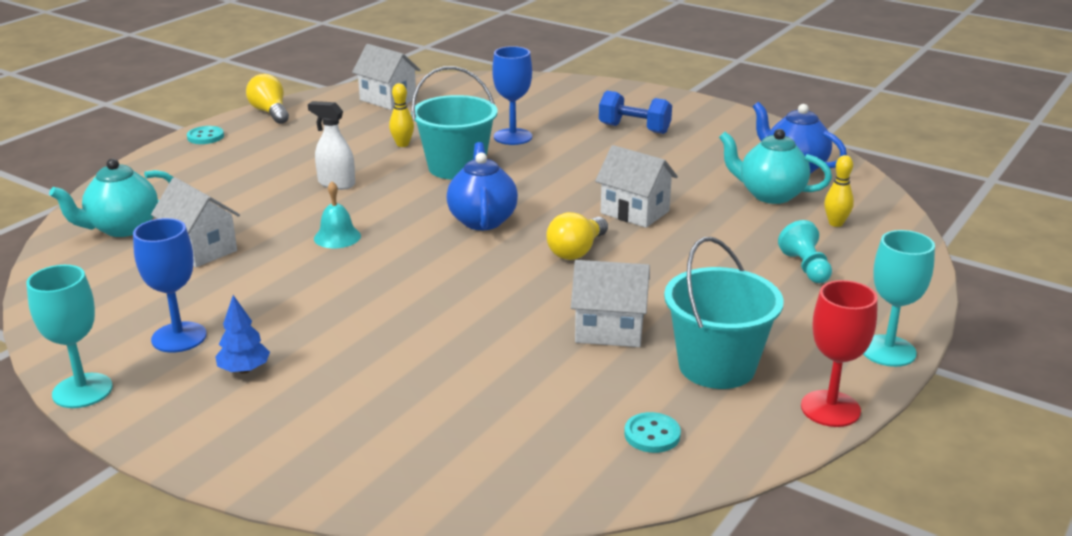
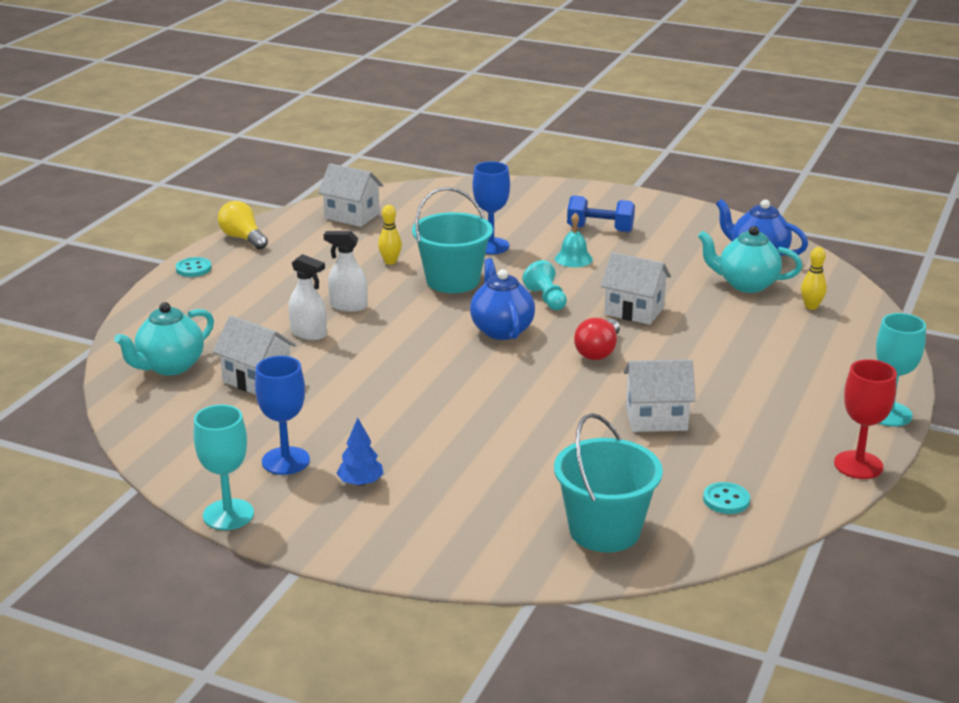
camera: 10 degrees left, 0 degrees up
(281, 207) = (309, 333): none -> white spray bottle
(337, 237) = (377, 357): turquoise bell -> turquoise bell (573, 258)
(576, 251) = (598, 351): yellow light bulb -> red light bulb
(717, 366) = (756, 440): turquoise bucket -> turquoise bucket (604, 530)
(805, 267) = (799, 349): turquoise pawn -> turquoise pawn (546, 299)

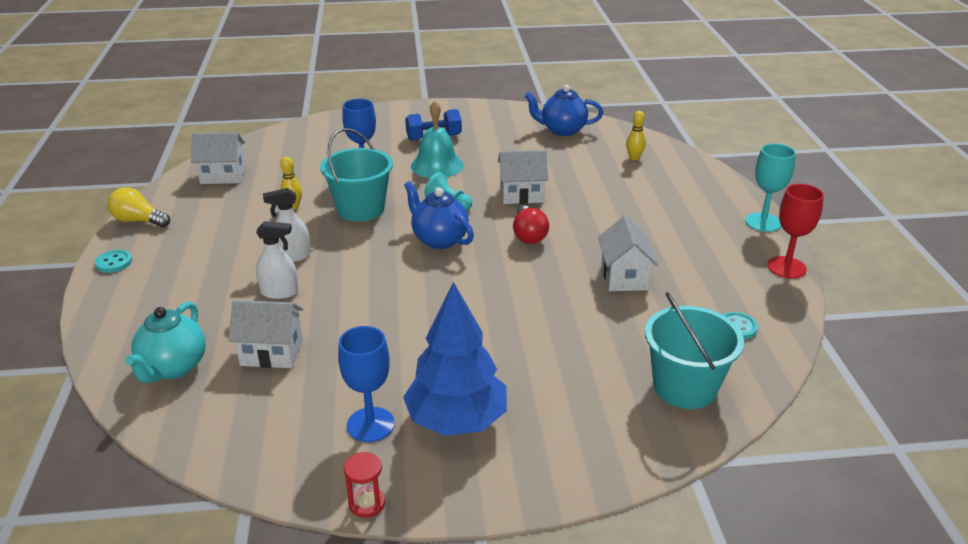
camera: 30 degrees left, 5 degrees up
(228, 514) = (367, 503): turquoise goblet -> red hourglass
(360, 483) = (456, 420): blue tree -> blue tree, size x2.27
(573, 258) = (437, 165): turquoise bell -> turquoise bell, size x1.66
(656, 419) = (624, 277): white house -> white house turned 60 degrees counterclockwise
(746, 285) = (576, 153): turquoise teapot -> none

